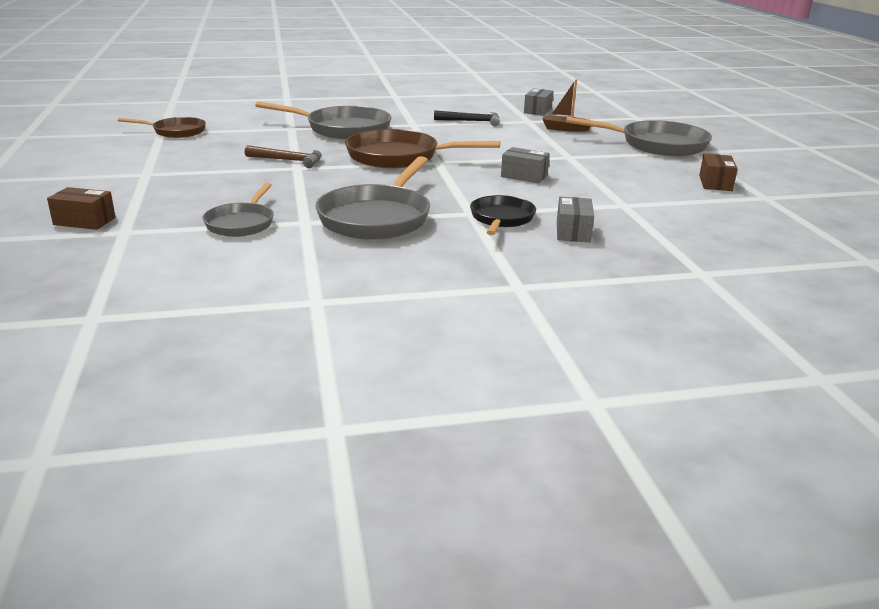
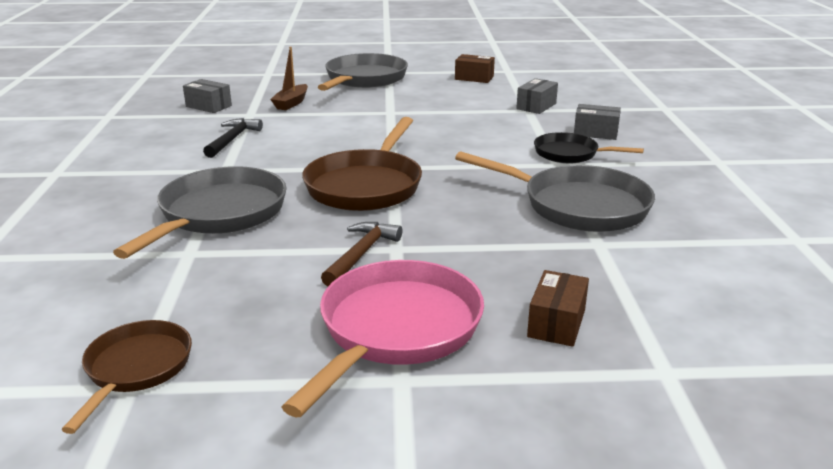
camera: 80 degrees left, 0 degrees up
(84, 221) = (635, 418): brown box -> brown box (556, 323)
(195, 171) = (396, 330): none -> pink pan
(241, 223) = (612, 283): grey pan -> none
(524, 176) = (448, 134): grey box -> grey box (536, 106)

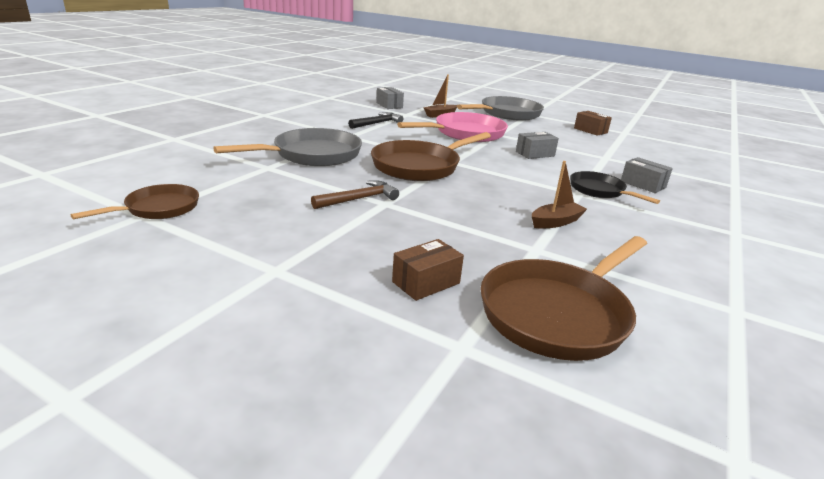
camera: 30 degrees right, 0 degrees up
(396, 330) = (315, 244): pink pan -> pink pan (465, 133)
(536, 106) = (616, 157): grey box -> grey box (535, 154)
(578, 206) = (556, 222): grey pan -> brown boat
(691, 302) = (558, 313): none -> brown pan

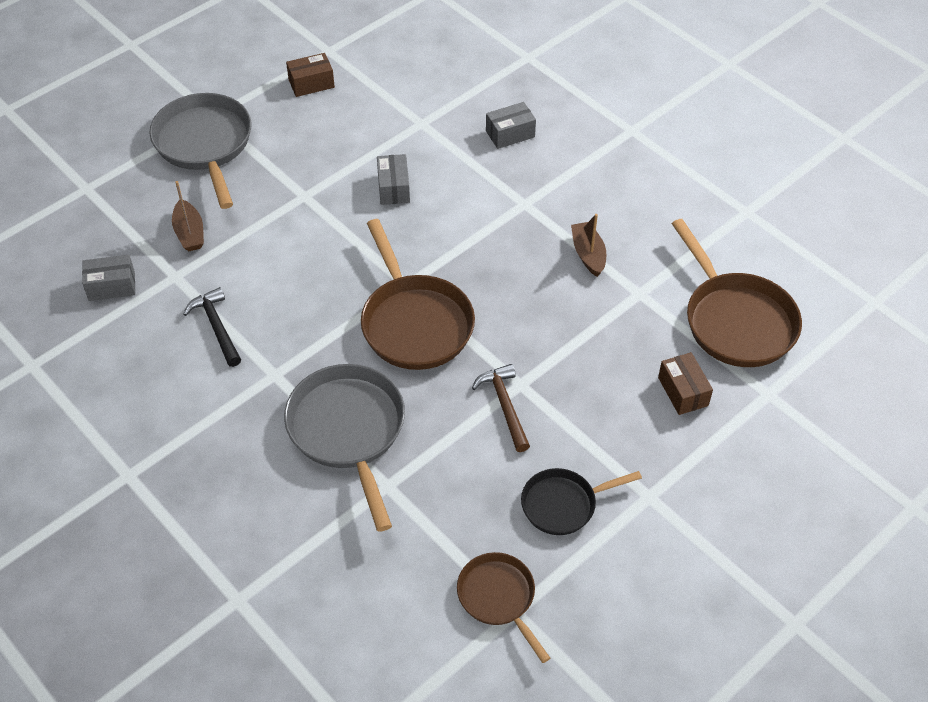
camera: 70 degrees left, 25 degrees up
(465, 133) = (293, 232): pink pan -> none
(599, 191) = (520, 181): black pan -> black pan (563, 504)

